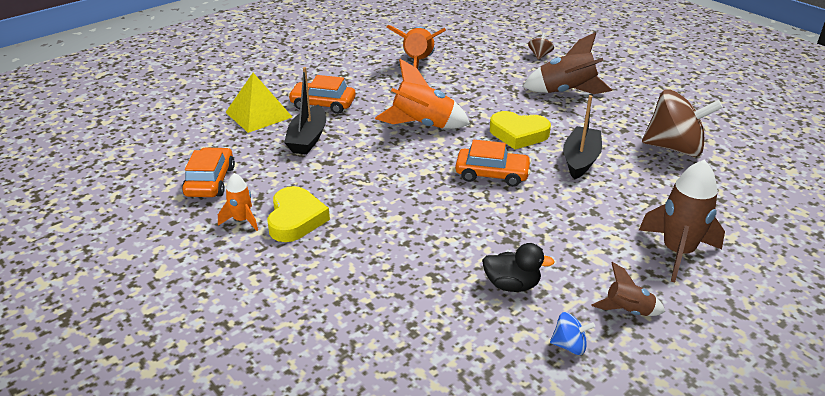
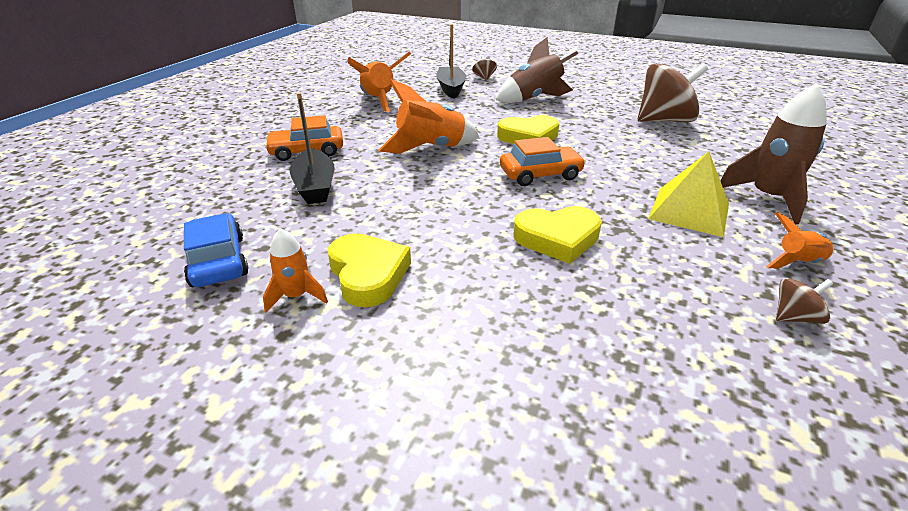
camera: 25 degrees left, 0 degrees up
(210, 181) = (218, 261): orange car -> blue car
(259, 114) = (236, 175): yellow pyramid -> yellow pyramid (689, 211)
(451, 233) = (557, 238): none -> yellow heart
(512, 285) = (671, 272): black duck -> none
(569, 345) = (794, 317): blue spinning top -> brown spinning top
(580, 160) = (604, 145): black boat -> black boat (451, 88)
(628, 311) = (797, 262): brown rocket -> orange rocket

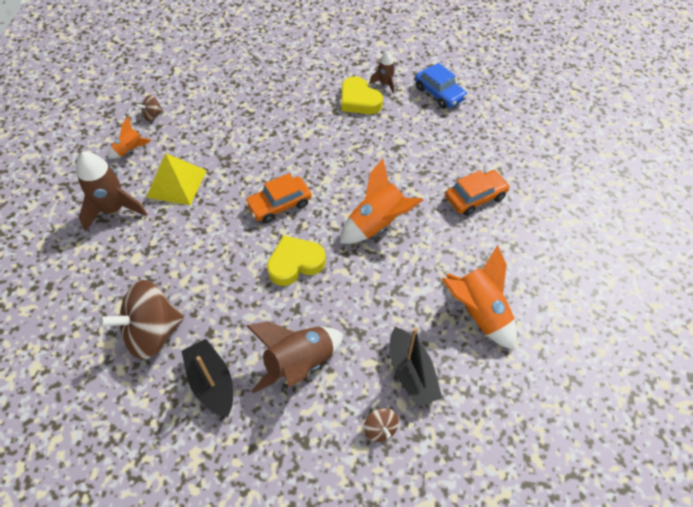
camera: 165 degrees right, 20 degrees up
(296, 296) = (385, 84): orange rocket -> brown rocket
(315, 186) = (435, 158): black boat -> black boat (212, 383)
(557, 238) = (264, 142): yellow heart -> none

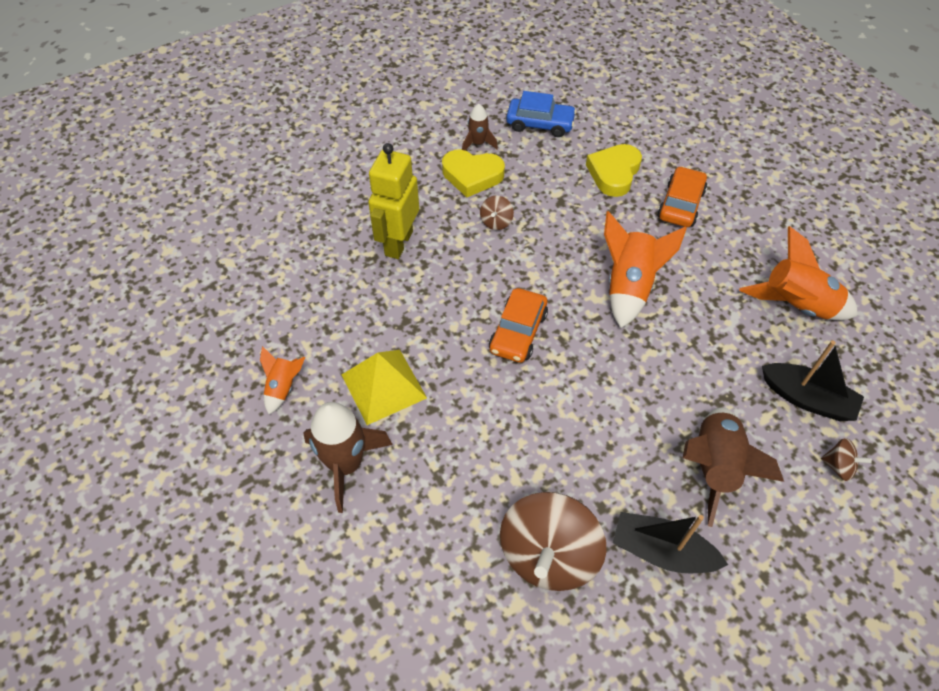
camera: 40 degrees left, 0 degrees up
(152, 115) = (262, 331): brown spinning top -> brown spinning top (496, 222)
(272, 113) = (398, 243): none -> yellow robot
(295, 263) = (600, 378): yellow heart -> yellow heart (614, 173)

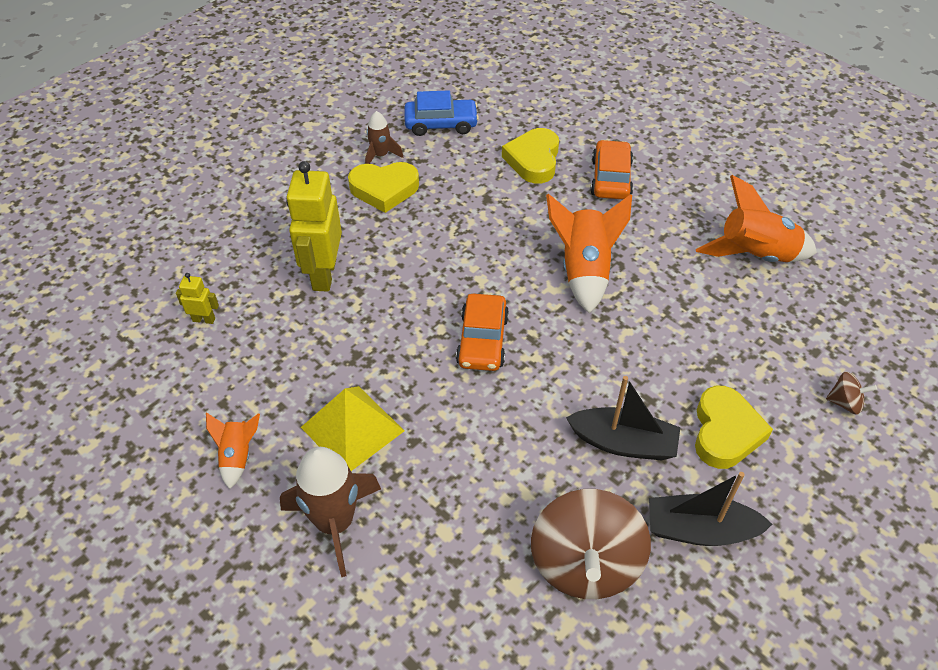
camera: 15 degrees left, 5 degrees down
(288, 262) = (204, 319): none -> yellow robot
(496, 222) = (424, 232): brown spinning top -> none
(714, 467) = (725, 432): brown rocket -> yellow heart
(807, 399) = (794, 344): black boat -> black boat (623, 443)

